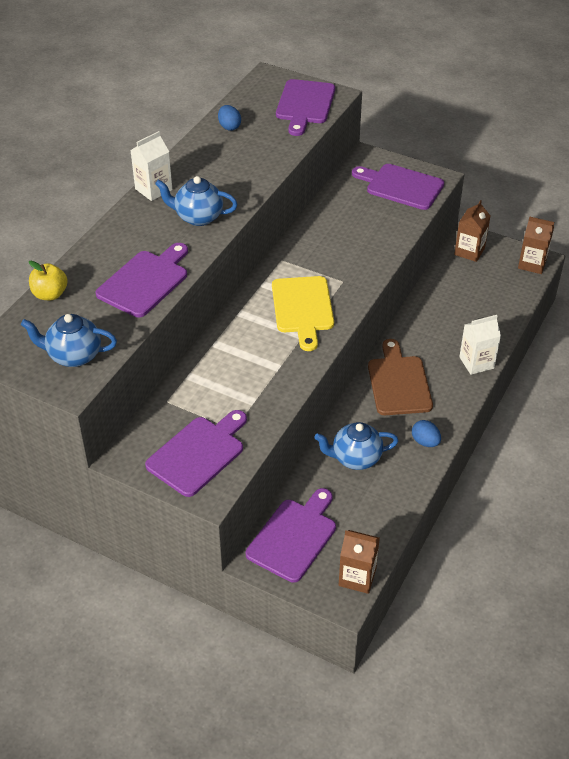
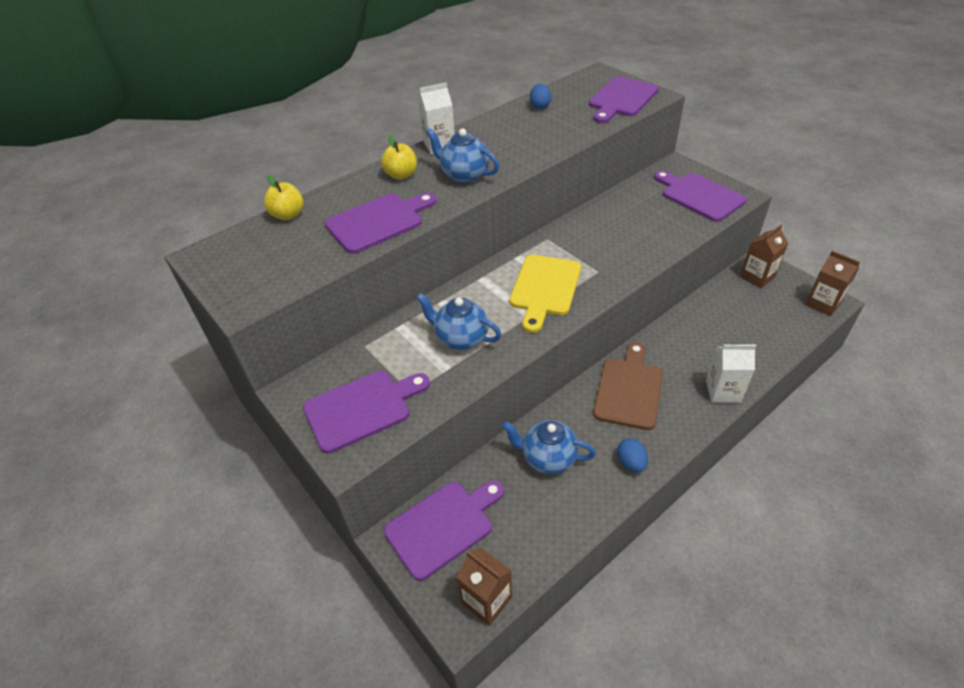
camera: 25 degrees right, 0 degrees up
(74, 356) = (266, 275): blue teapot -> blue teapot (461, 338)
(136, 229) = (401, 175): none -> yellow apple

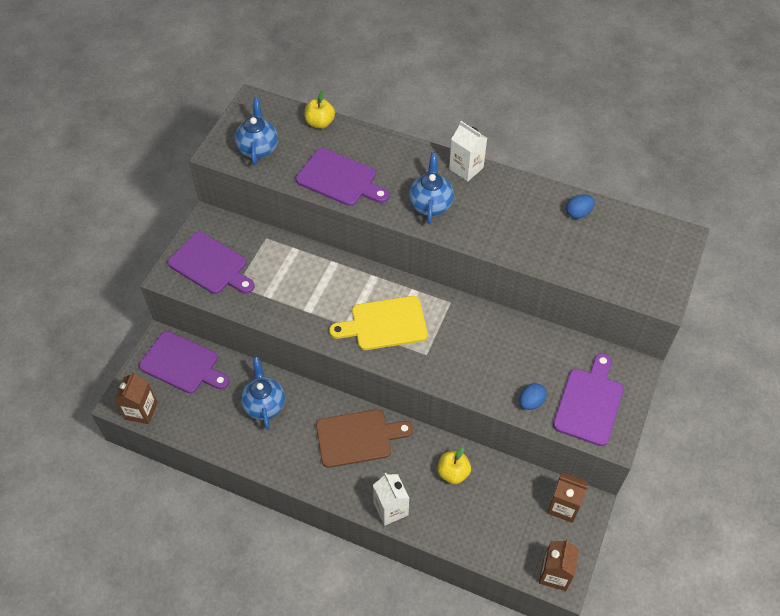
camera: 60 degrees right, 10 degrees up
(401, 175) = (407, 164): yellow apple -> yellow apple (453, 473)
(461, 338) = (301, 292): blue teapot -> blue teapot (258, 148)
(621, 99) = (635, 273): purple cutting board -> none
(631, 463) = (285, 461): blue egg -> blue egg (531, 402)

